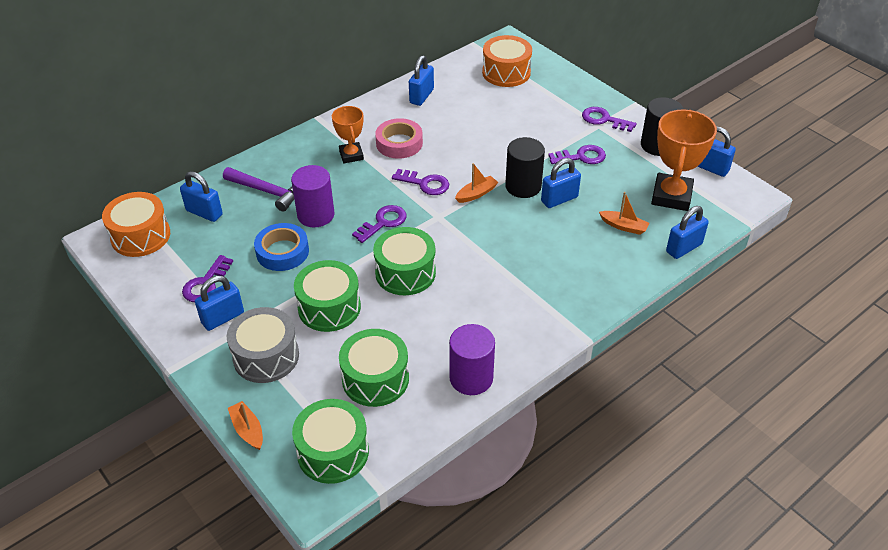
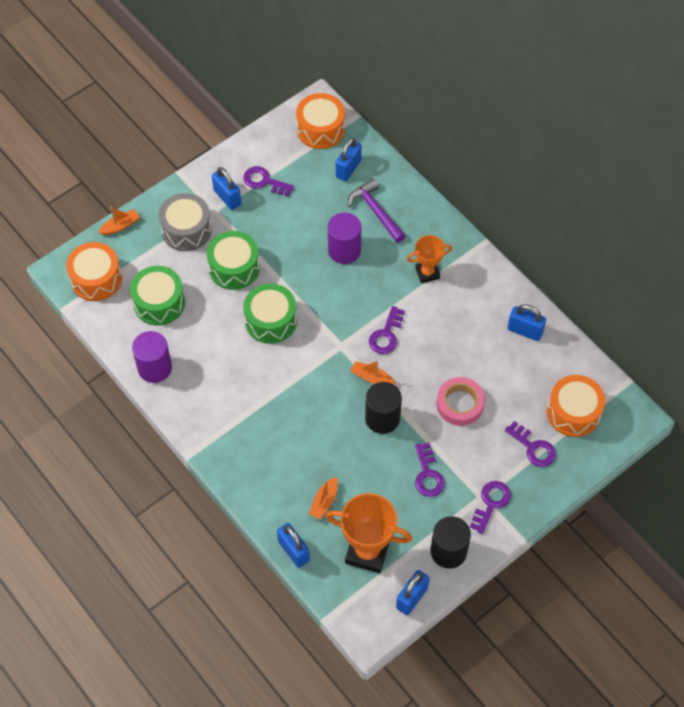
camera: 90 degrees right, 15 degrees up
(267, 191) = (375, 211): purple hammer -> purple hammer turned 120 degrees clockwise
(282, 252) = (299, 230): blue tape -> none
(333, 452) = (96, 279): green drum -> orange drum
(383, 222) = (333, 302): purple key -> purple key (533, 447)
(399, 143) = (446, 312): pink tape -> pink tape (460, 404)
(476, 194) = (371, 377): orange boat -> orange boat turned 150 degrees clockwise
(559, 199) = (363, 448): blue padlock -> none

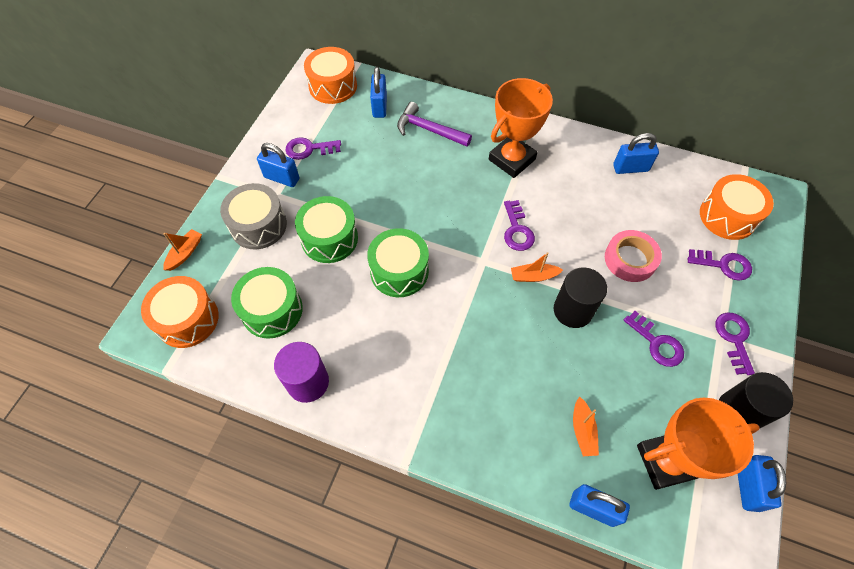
camera: 30 degrees left, 0 degrees up
(344, 250) = (424, 174): purple cylinder -> none
(427, 273) = (512, 159): orange trophy -> orange trophy, size x1.67

